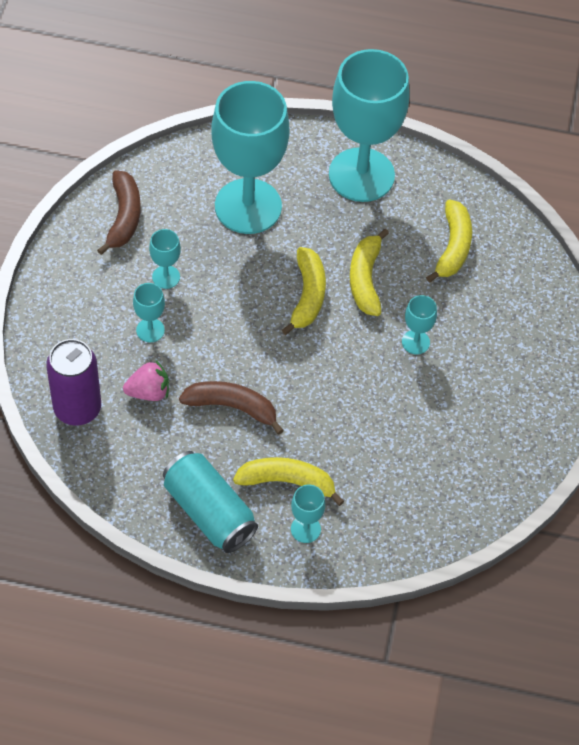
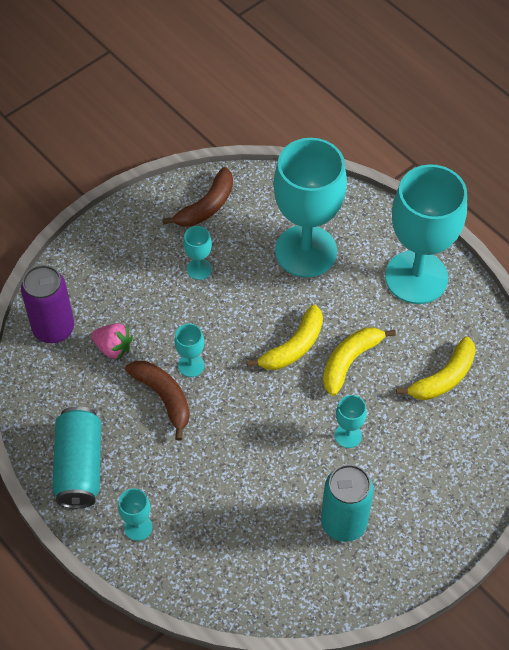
camera: 40 degrees right, 0 degrees up
(150, 330) = (154, 302): turquoise goblet -> turquoise goblet (191, 365)
(287, 482) = (155, 481): yellow banana -> none
(471, 415) = (343, 523): none -> turquoise can

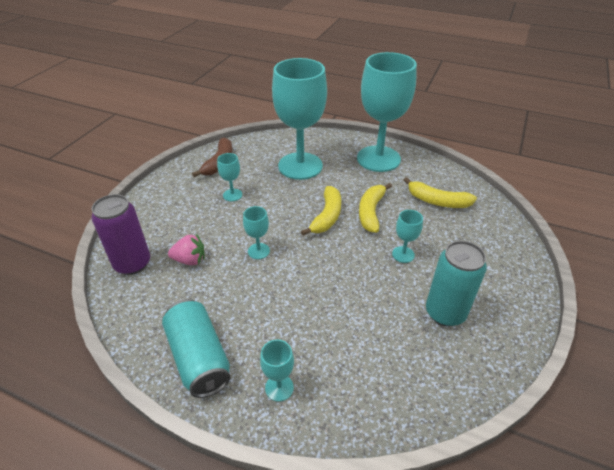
camera: 25 degrees left, 15 degrees down
(164, 397) = (248, 279): brown banana -> none
(443, 378) = (437, 201): yellow banana -> yellow banana turned 90 degrees clockwise

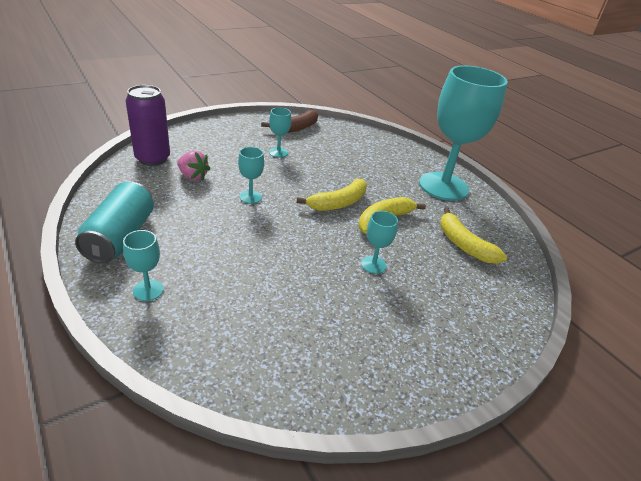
camera: 30 degrees right, 5 degrees down
(300, 166) = (360, 159): turquoise goblet -> none
(445, 313) = (356, 329): turquoise can -> none

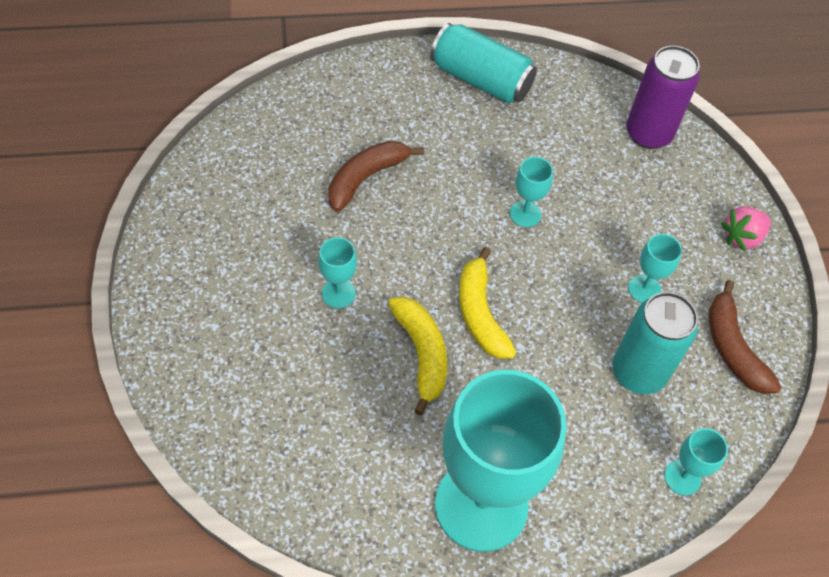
camera: 115 degrees right, 20 degrees up
(148, 290) = (387, 87): turquoise goblet -> turquoise goblet (682, 477)
(193, 176) = (592, 166): pink strawberry -> pink strawberry (742, 237)
(262, 277) = (366, 178): none -> brown banana
(331, 151) = (638, 372): none -> turquoise can
(463, 245) = (327, 432): yellow banana -> none

